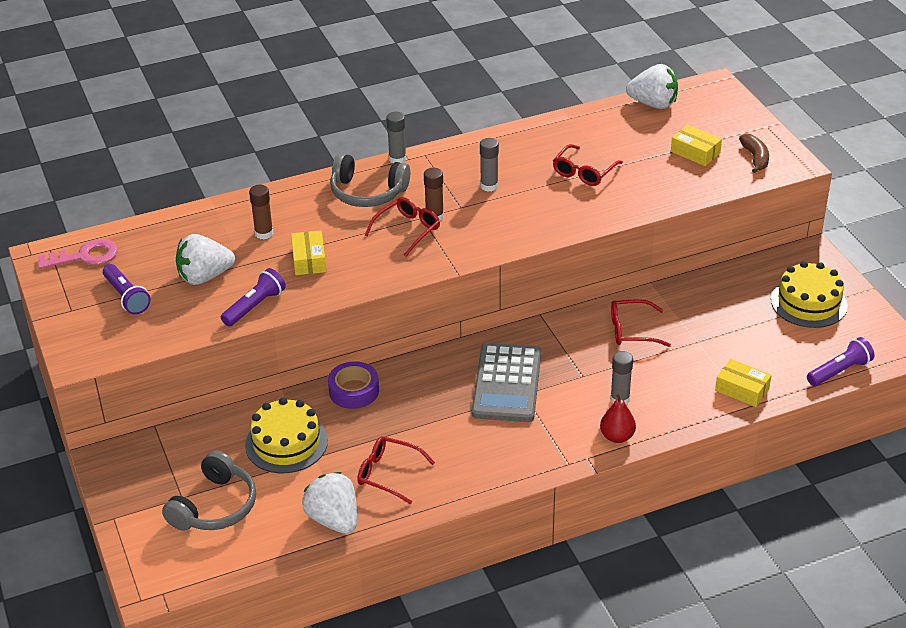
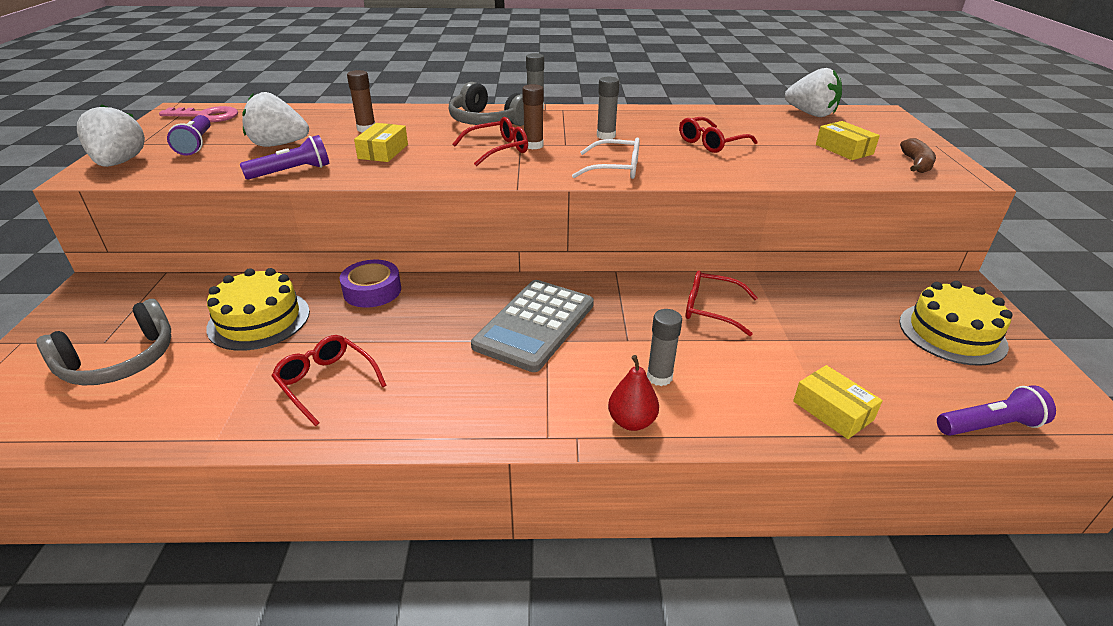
camera: 20 degrees right, 5 degrees down
(334, 519) = (216, 416): white strawberry -> white strawberry (120, 163)
(522, 228) = (615, 169): none -> white glasses

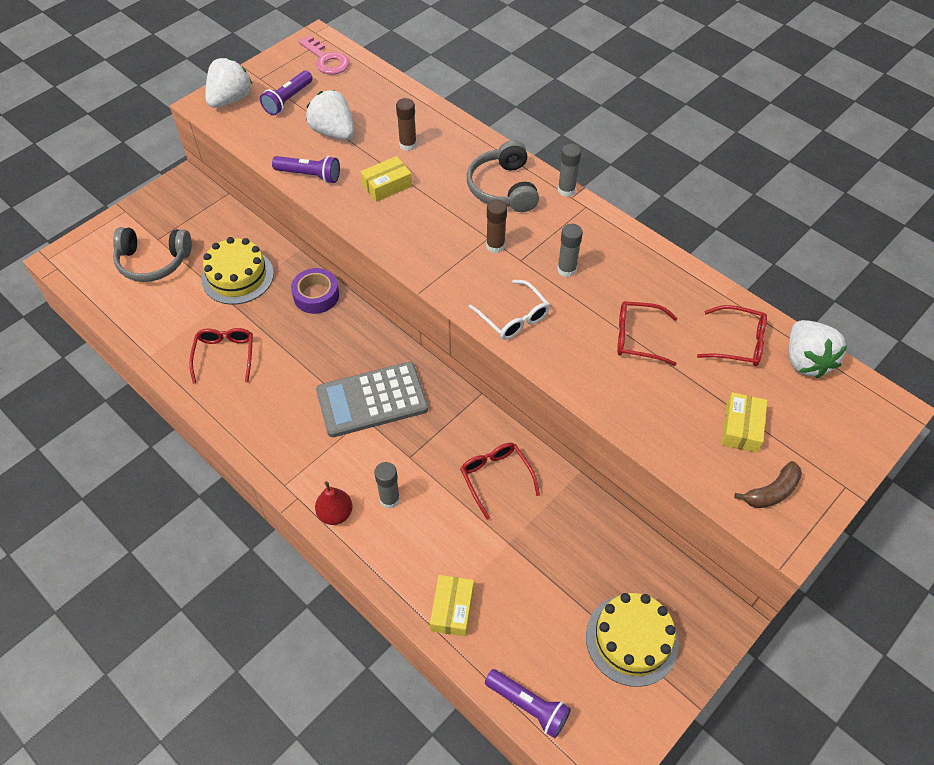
camera: 45 degrees right, 20 degrees up
(498, 149) = (464, 234): red glasses -> red glasses (738, 343)

